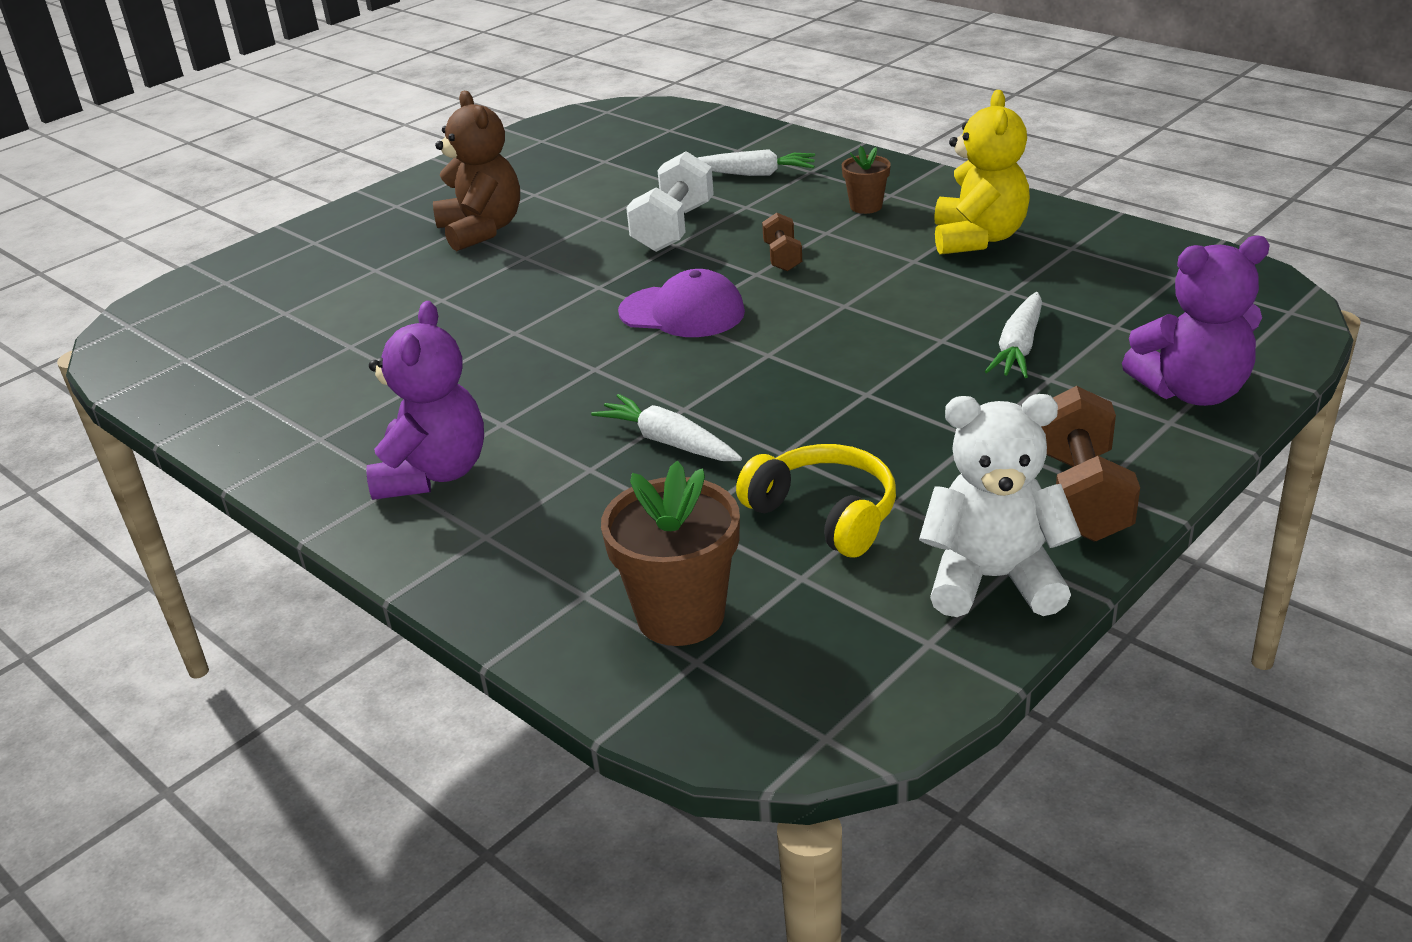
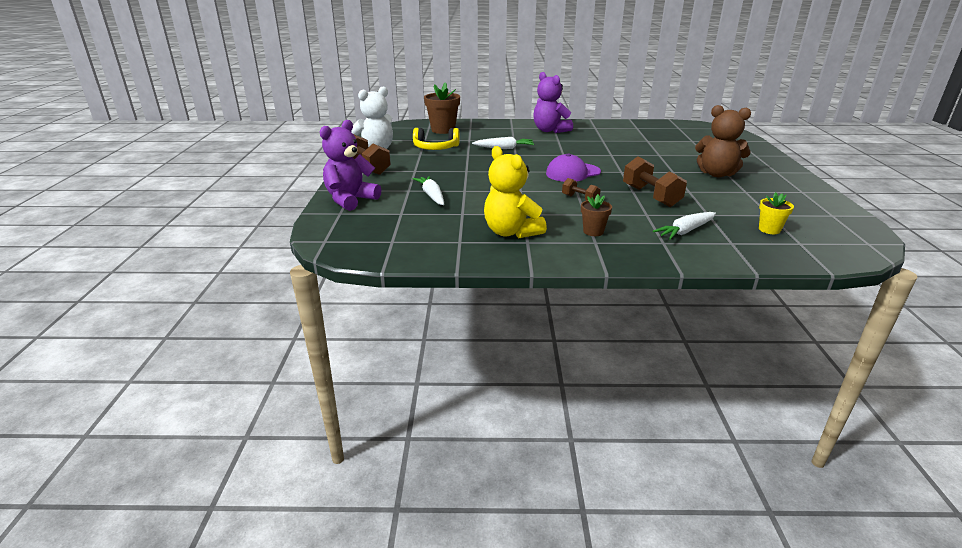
camera: 135 degrees right, 5 degrees down
(658, 148) = (769, 230): none -> yellow flower pot
(673, 228) = (650, 196): white dumbbell -> brown dumbbell

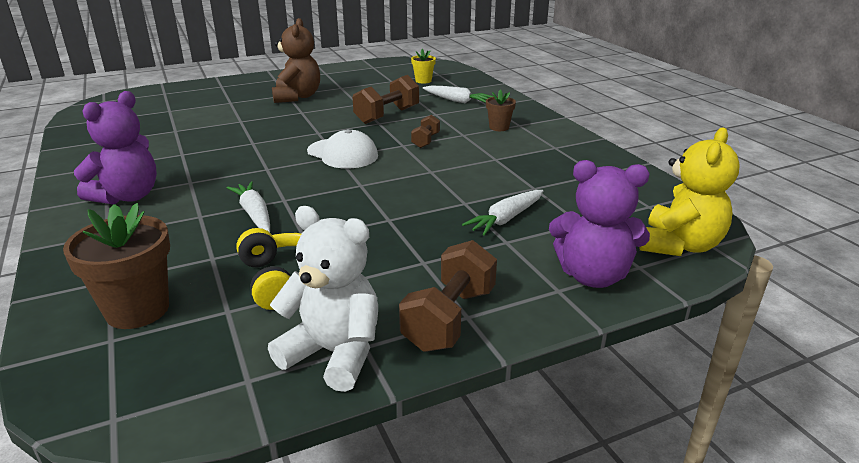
camera: 115 degrees left, 0 degrees up
(511, 232) = (545, 156): yellow teddy bear -> yellow teddy bear (679, 245)
(573, 173) = (342, 154): purple cap -> white cap

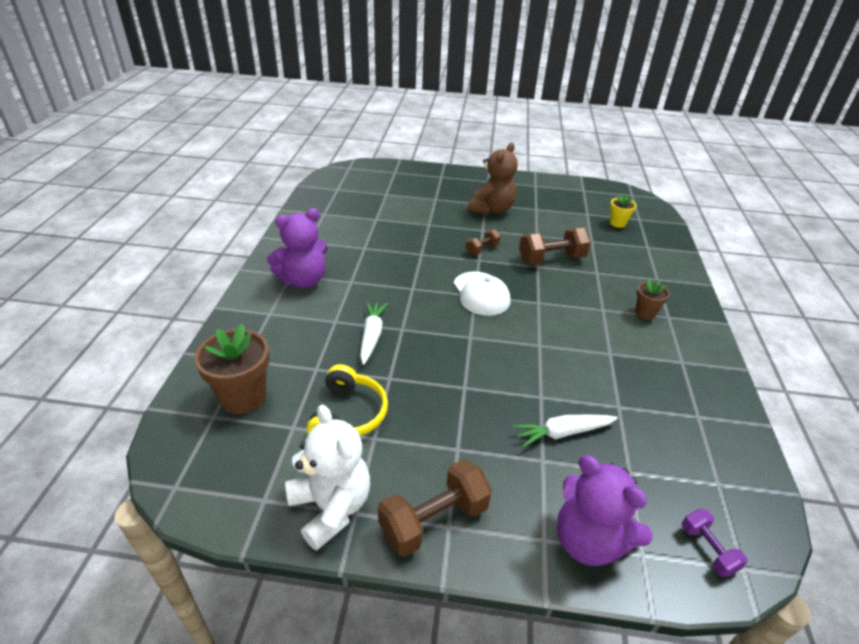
camera: 30 degrees right, 10 degrees up
(425, 141) = (562, 304): brown dumbbell -> brown dumbbell (482, 249)
(457, 101) = (630, 262): white carrot -> none
(679, 245) = (707, 549): yellow teddy bear -> purple dumbbell

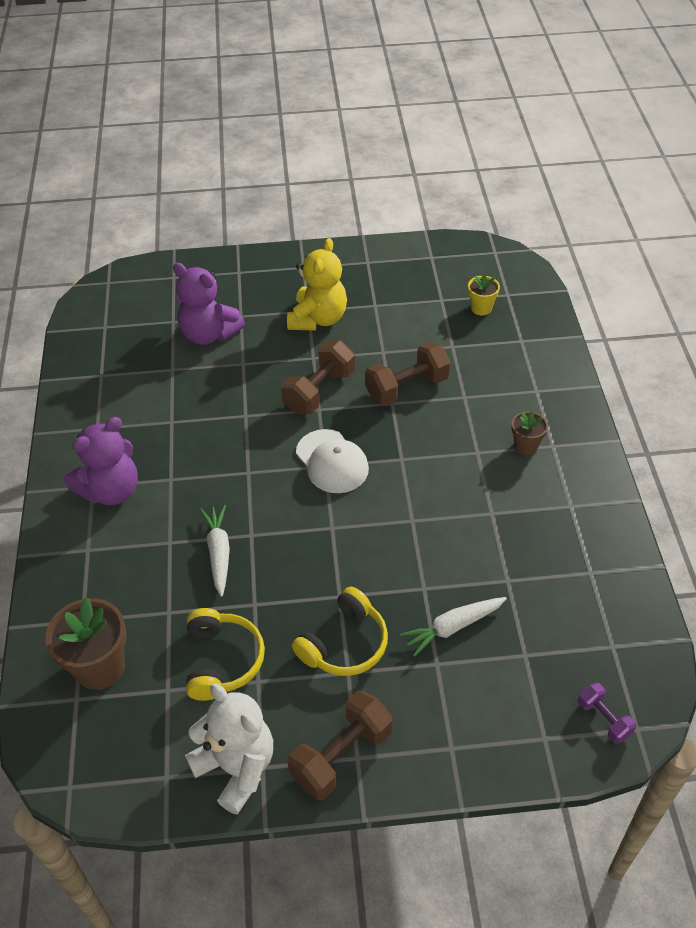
camera: 10 degrees left, 10 degrees up
(460, 425) = (345, 644): none -> yellow headphones
(482, 249) = (319, 391): brown dumbbell -> brown dumbbell, size x1.80
(491, 209) = (318, 319): brown teddy bear -> yellow teddy bear
(589, 540) = (493, 738): purple teddy bear -> purple teddy bear (209, 334)

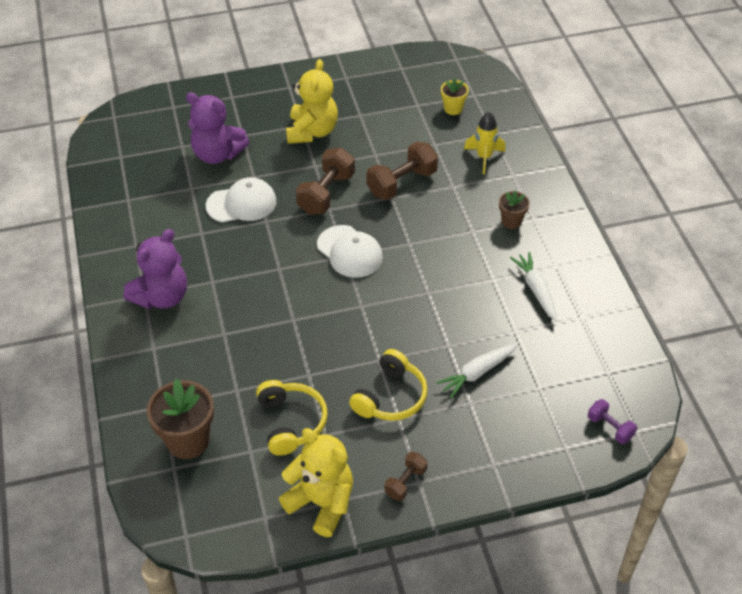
camera: 10 degrees left, 0 degrees up
(219, 553) = (268, 337): white carrot -> white carrot (536, 290)
(223, 393) = (242, 203): none -> white cap
(236, 767) = (321, 503): white teddy bear -> yellow teddy bear
(341, 755) = (405, 482): brown dumbbell -> brown dumbbell, size x0.56
(507, 367) = (484, 157): none -> yellow rocket

